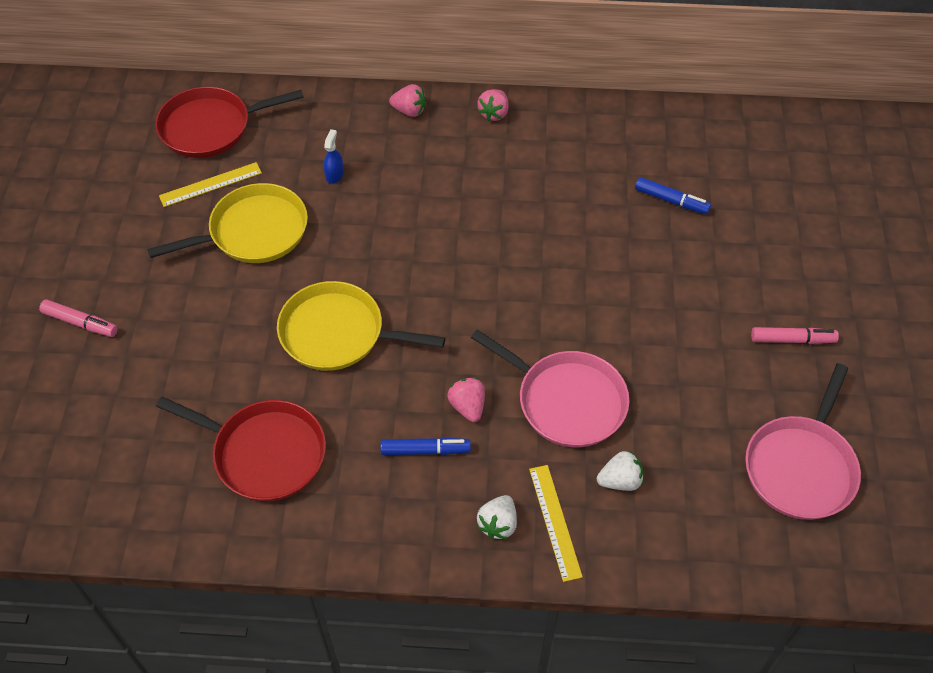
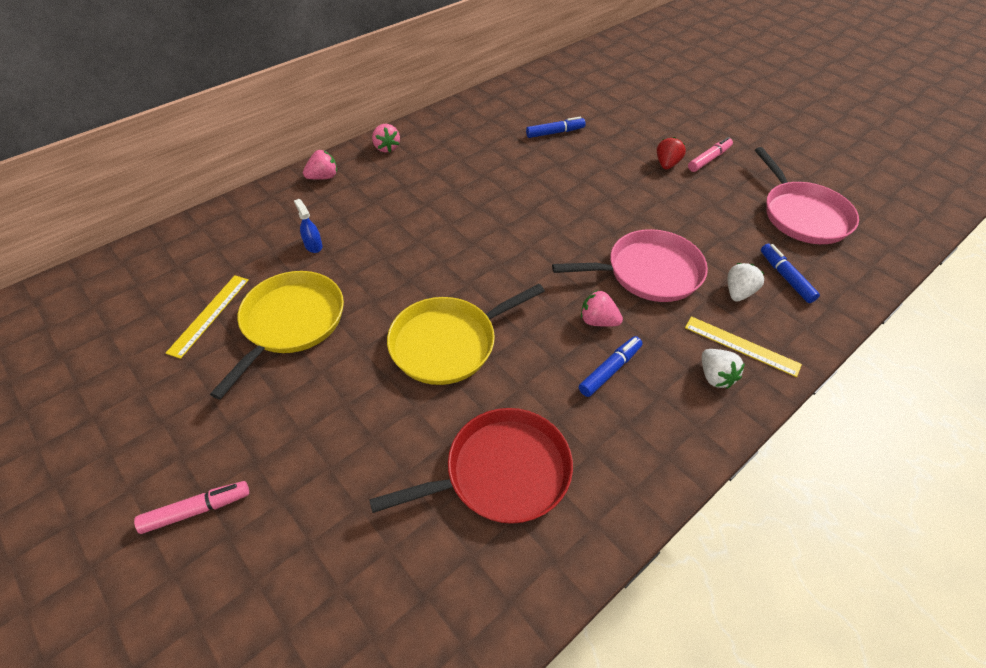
camera: 45 degrees left, 5 degrees down
(211, 127) = (161, 276): red pan -> none
(685, 504) = (785, 277): none -> blue marker
(738, 313) = (667, 164): none -> red strawberry

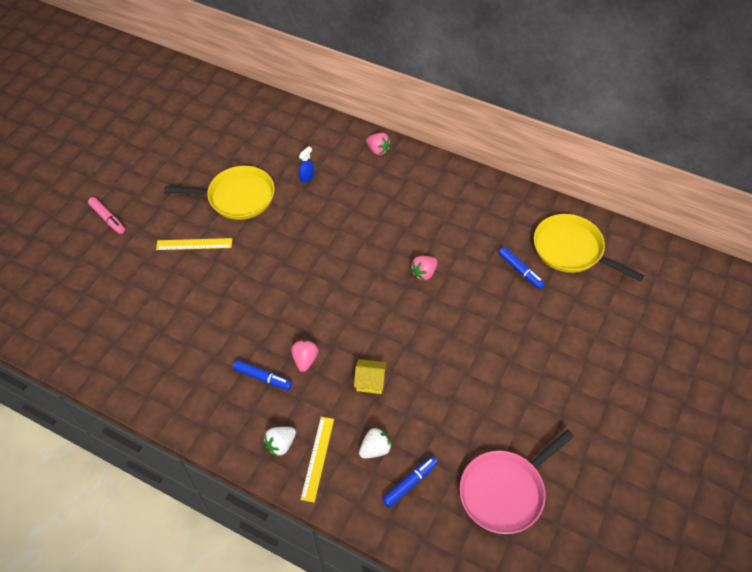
camera: 70 degrees right, 5 degrees up
(209, 315) = (229, 158): yellow ruler -> yellow ruler (194, 244)
(386, 148) = (432, 170): pink strawberry -> pink strawberry (424, 273)
(448, 343) = (252, 281): yellow pan -> yellow pan (571, 250)
(501, 473) = (166, 340): red pan -> none
(648, 272) = (370, 381): pink pan -> yellow house
(667, 164) = (522, 367): red strawberry -> none
(709, 159) = (551, 400): pink marker -> none
(738, 292) = (375, 449): white strawberry -> white strawberry turned 45 degrees counterclockwise

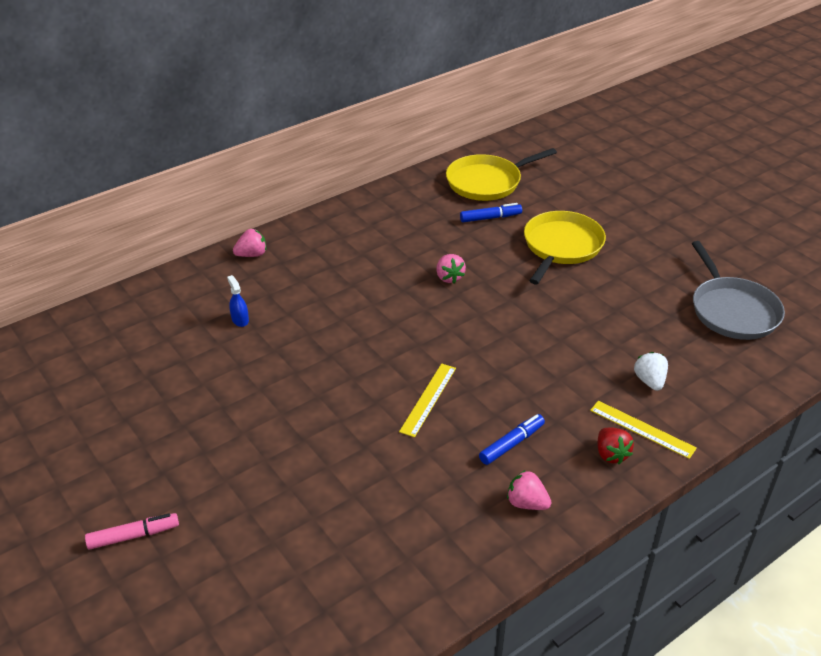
camera: 65 degrees left, 15 degrees down
(194, 244) = (260, 452): yellow ruler -> yellow ruler (428, 399)
(237, 197) = (217, 388): yellow pan -> yellow pan (561, 246)
(281, 444) = (611, 454): white strawberry -> red strawberry
(305, 360) = (507, 400): pink strawberry -> pink strawberry (526, 503)
(370, 381) = (564, 358): yellow house -> none
(410, 483) = (700, 369): blue marker -> none
(505, 491) = (732, 310): pink pan -> grey pan

